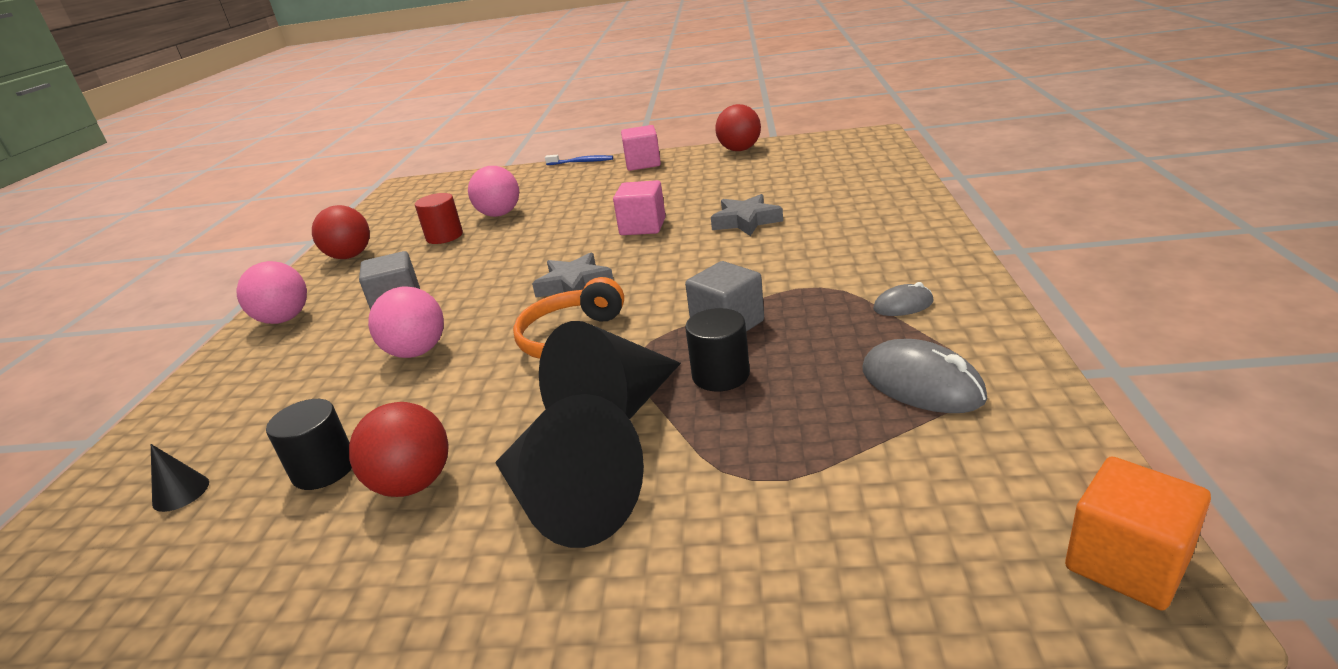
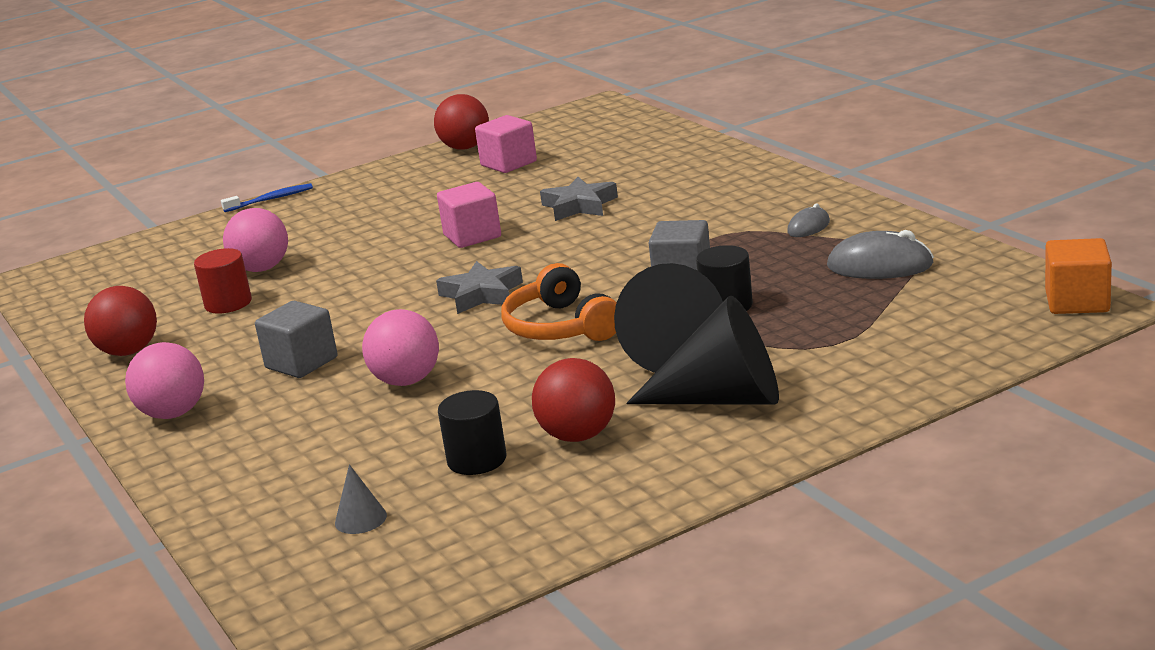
camera: 35 degrees left, 5 degrees down
(181, 493) = (360, 519): black cone -> grey cone
(643, 164) = (363, 184): pink cube -> pink cube (508, 163)

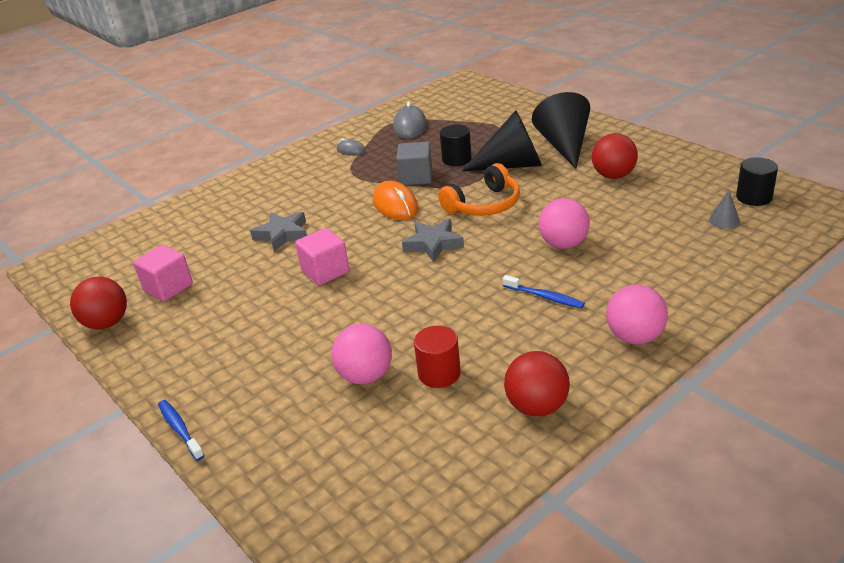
camera: 100 degrees left, 10 degrees up
(301, 363) = (545, 297): grey cube -> blue toothbrush
(477, 460) = (649, 199): black cylinder -> black cylinder (754, 197)
(606, 267) = (395, 205): none -> orange mouse
(1077, 302) = (457, 84): orange cube -> none

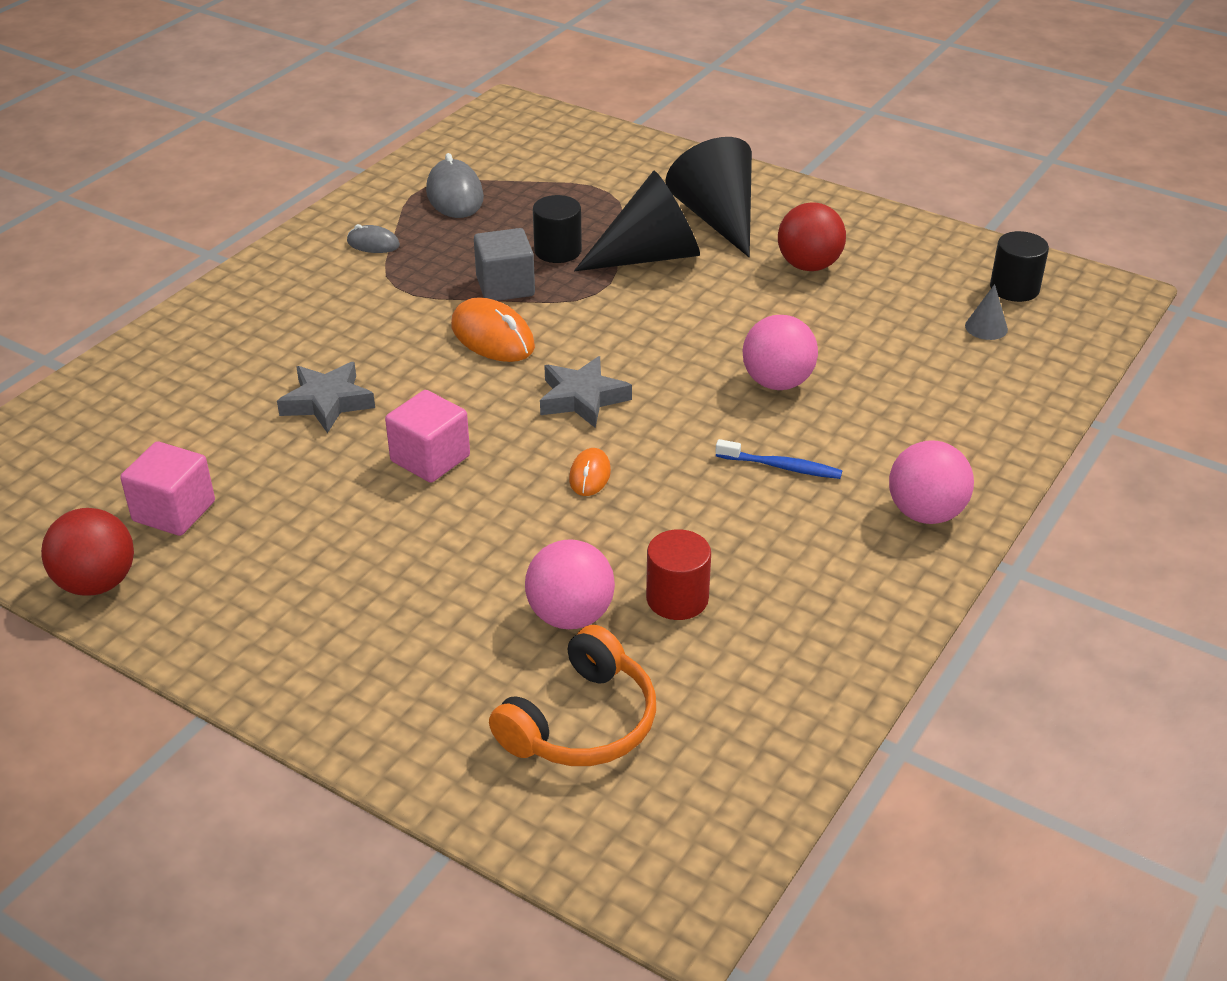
camera: 20 degrees left, 5 degrees up
(180, 429) = (320, 734): blue toothbrush -> none
(417, 290) = (590, 475): none -> orange mouse
(484, 205) = (634, 327): orange headphones -> orange headphones (581, 722)
(537, 407) = (832, 628): red ball -> none

